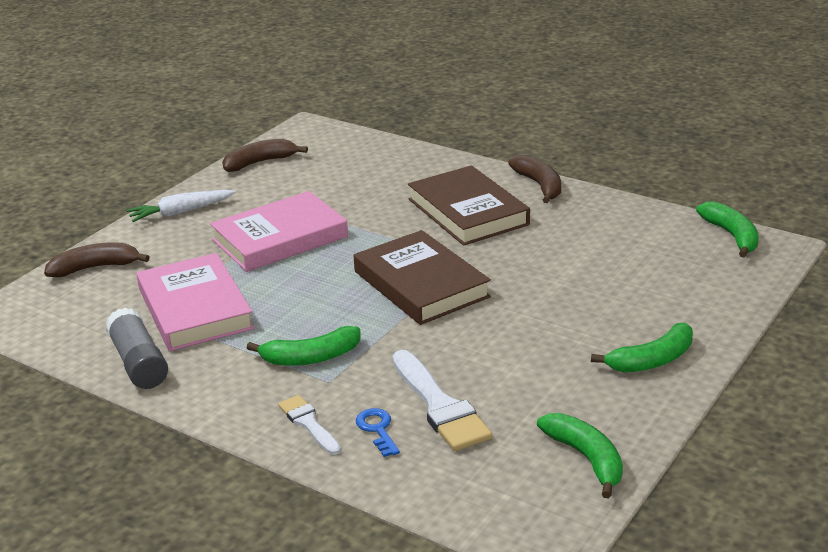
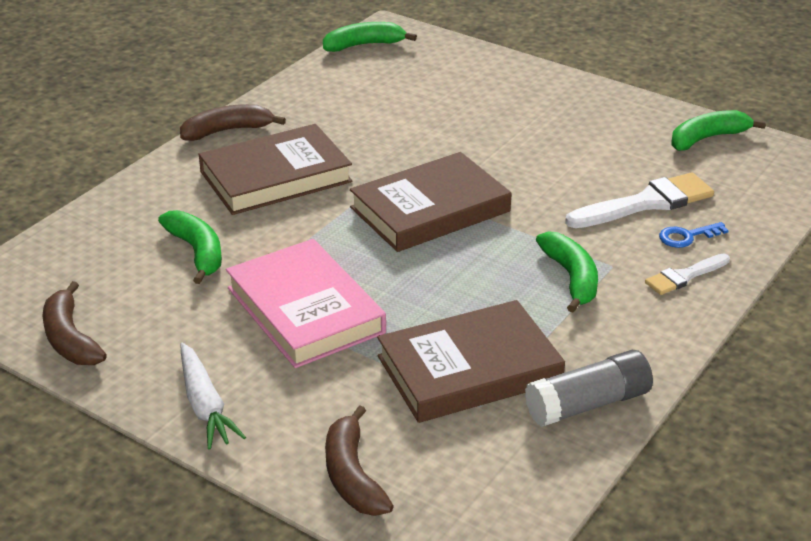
camera: 90 degrees left, 5 degrees up
(195, 308) = (469, 369): pink book -> brown book
(652, 360) = (567, 100): green banana -> green banana (197, 252)

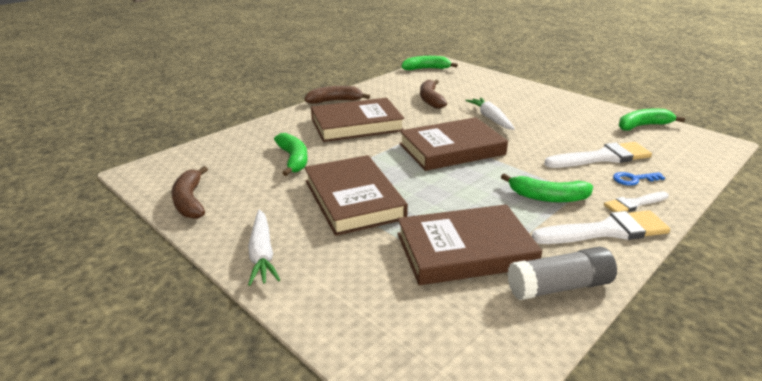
camera: 10 degrees right, 5 degrees down
(305, 310) = (353, 199): pink book -> brown book
(352, 475) = (357, 321): brown banana -> brown banana (430, 99)
(481, 145) = (490, 118): none -> white carrot
(571, 278) = (547, 197): green banana -> green banana turned 105 degrees clockwise
(647, 321) = (606, 231): none -> white brush

